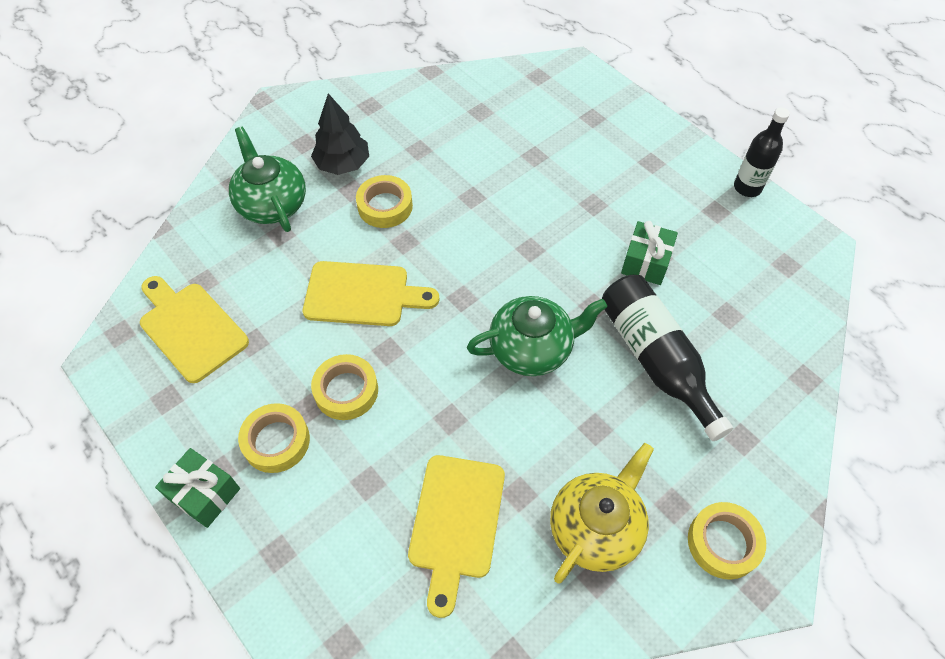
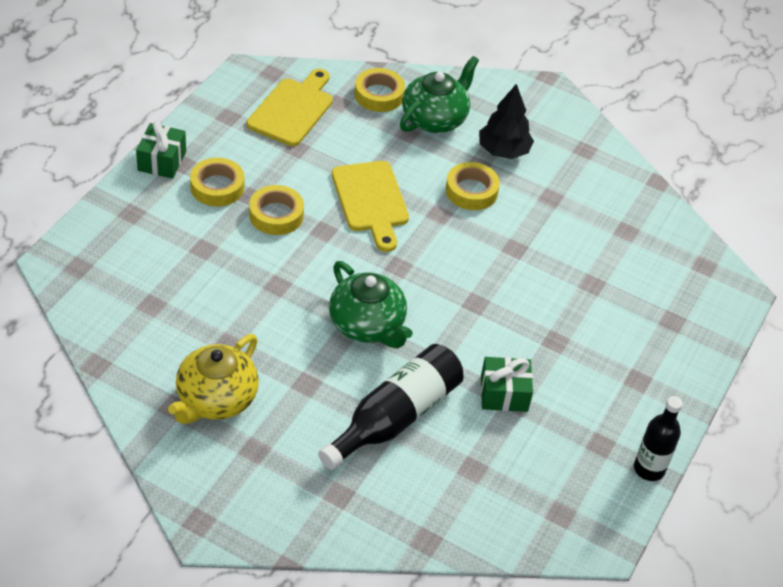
camera: 65 degrees right, 10 degrees down
(456, 523) = (189, 309): yellow cutting board -> none
(596, 527) = (216, 399): yellow teapot -> yellow teapot turned 105 degrees clockwise
(723, 543) = (232, 490): yellow tape -> yellow tape (379, 95)

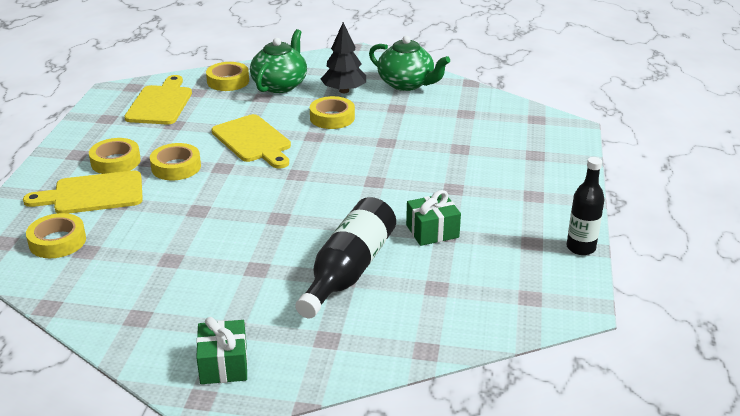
camera: 15 degrees left, 15 degrees down
(128, 283) = (57, 241): none -> yellow tape
(162, 161) = (58, 157): green gift -> green gift (224, 364)
(180, 227) = (93, 194): none -> yellow cutting board
(216, 399) = (176, 301): yellow teapot -> none
(367, 325) = (291, 217): green teapot -> green teapot (406, 84)

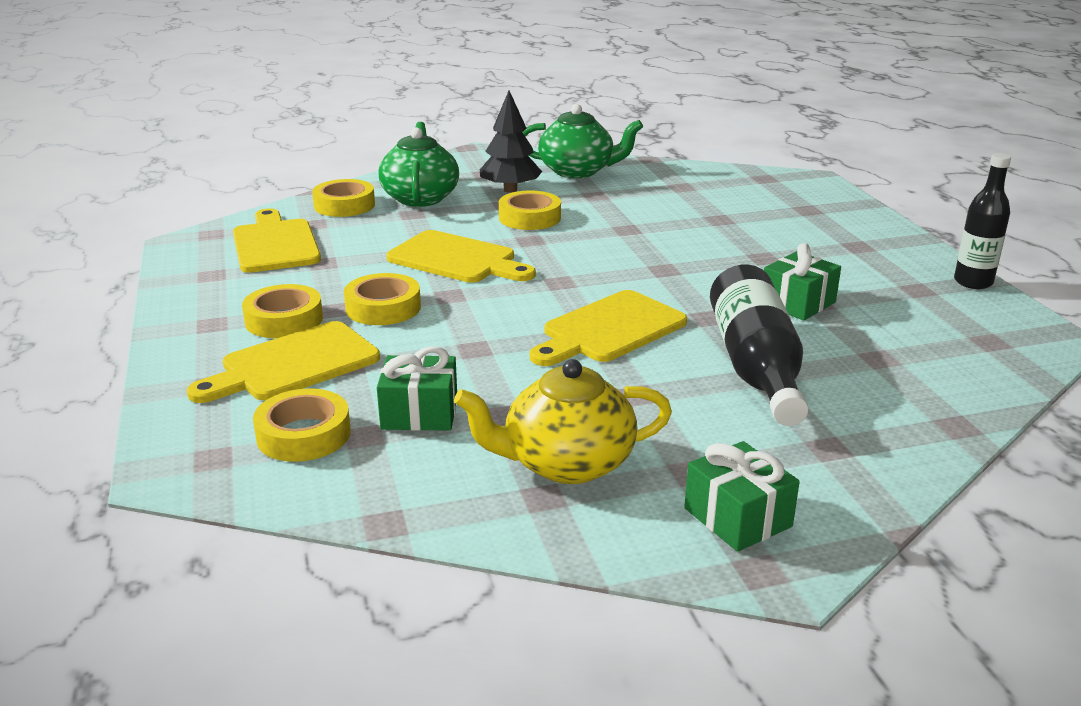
camera: 25 degrees left, 5 degrees down
(126, 245) = (419, 413): none -> green gift
(170, 301) = (566, 463): none -> yellow teapot
(289, 218) = (609, 329): none -> yellow cutting board

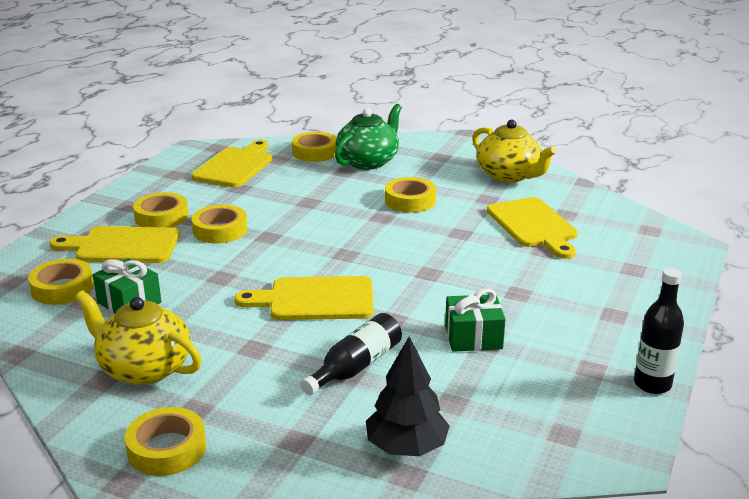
camera: 40 degrees right, 0 degrees up
(457, 259) = (313, 214): yellow cutting board -> yellow cutting board (533, 226)
(510, 190) = (435, 175): black tree -> black tree (406, 447)
(577, 171) = (509, 175): green teapot -> yellow teapot
(737, 517) = (167, 449): green gift -> yellow tape
(755, 367) = (355, 367): black bottle -> black bottle, size x0.65

